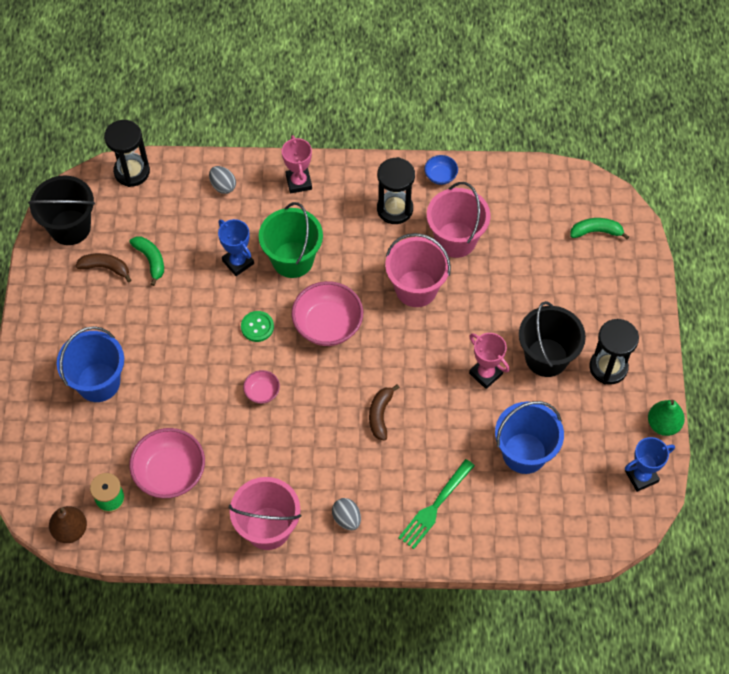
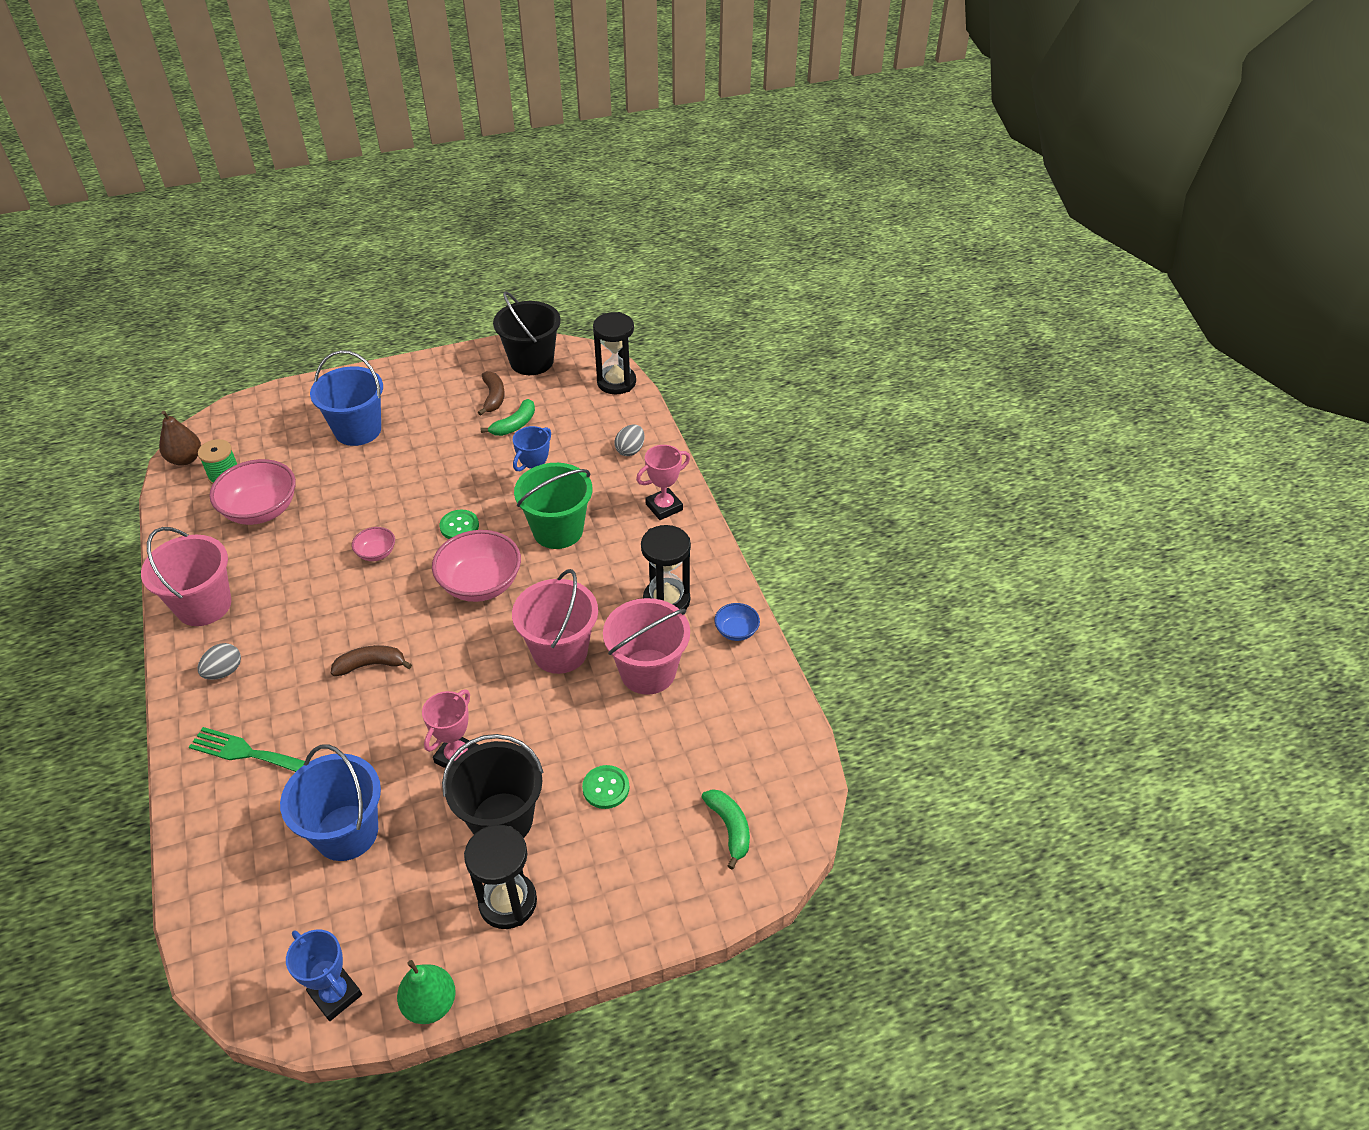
camera: 70 degrees right, 15 degrees down
(542, 291) = (606, 788): none -> green button

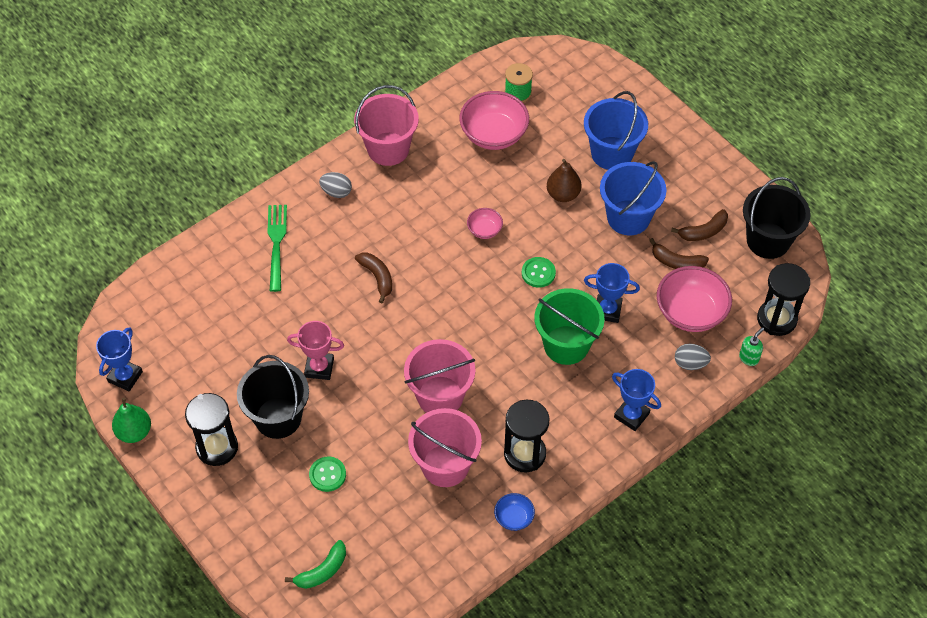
camera: 70 degrees right, 10 degrees up
(185, 459) = (523, 59): brown pear -> brown pear (563, 194)
(346, 832) = (237, 328): blue bucket -> blue bucket (628, 217)
(480, 584) = (484, 314): pink bowl -> pink bowl (690, 312)
(514, 425) = (677, 262): green banana -> brown banana
(646, 411) = (749, 358): none -> green soap dispenser
(664, 507) = (631, 415): pink trophy -> blue trophy

